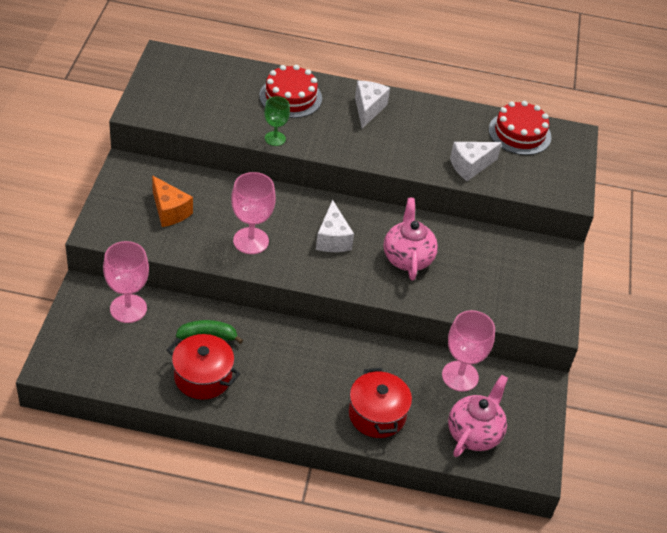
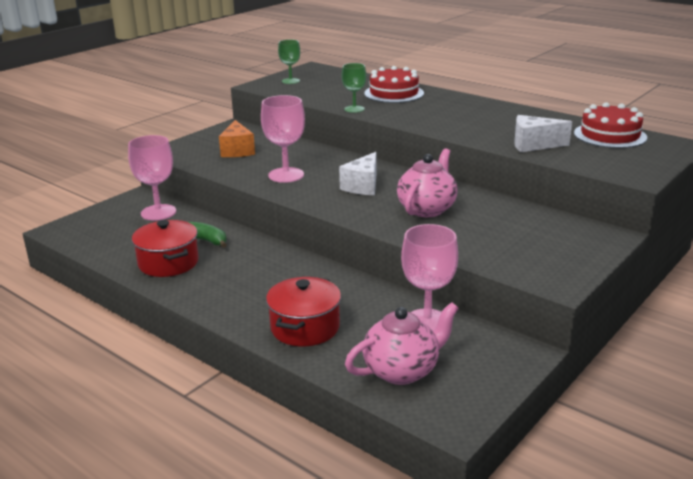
camera: 35 degrees right, 20 degrees down
(165, 93) = (290, 81): none -> green goblet
(368, 109) = (460, 106): white cheese -> none

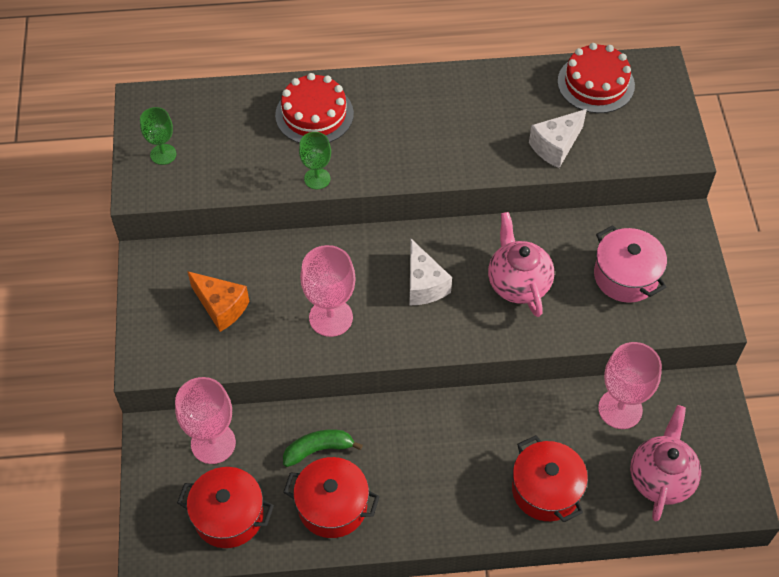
camera: 45 degrees left, 30 degrees up
(114, 238) = (228, 516): none -> red pot
(515, 237) = (625, 276): none -> pink pot

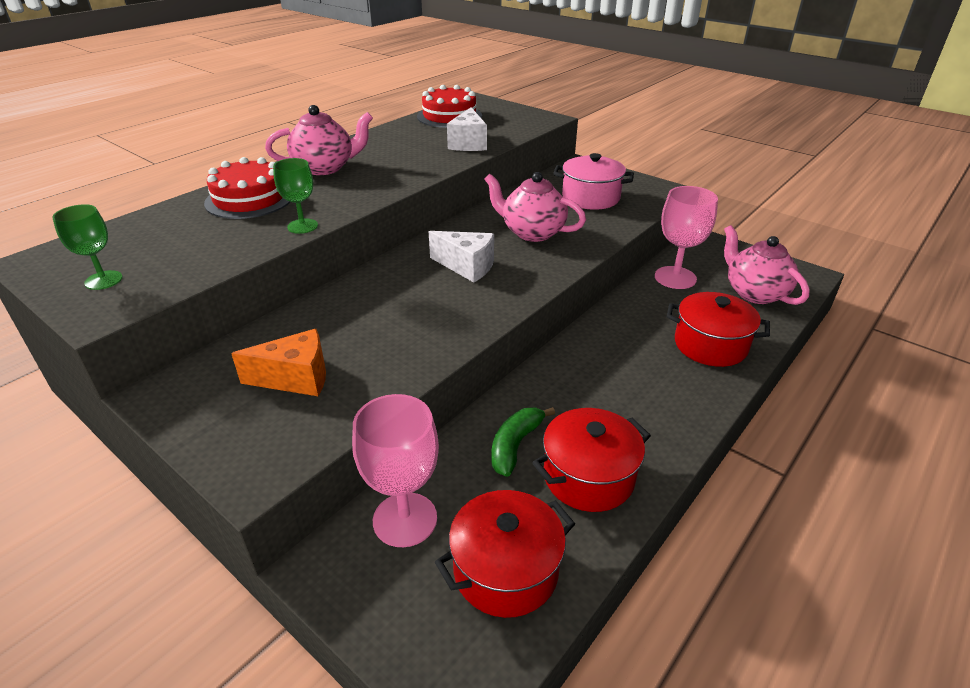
camera: 45 degrees left, 20 degrees down
(331, 317) = (418, 324): pink goblet -> none
(404, 104) = (325, 168): none -> pink teapot

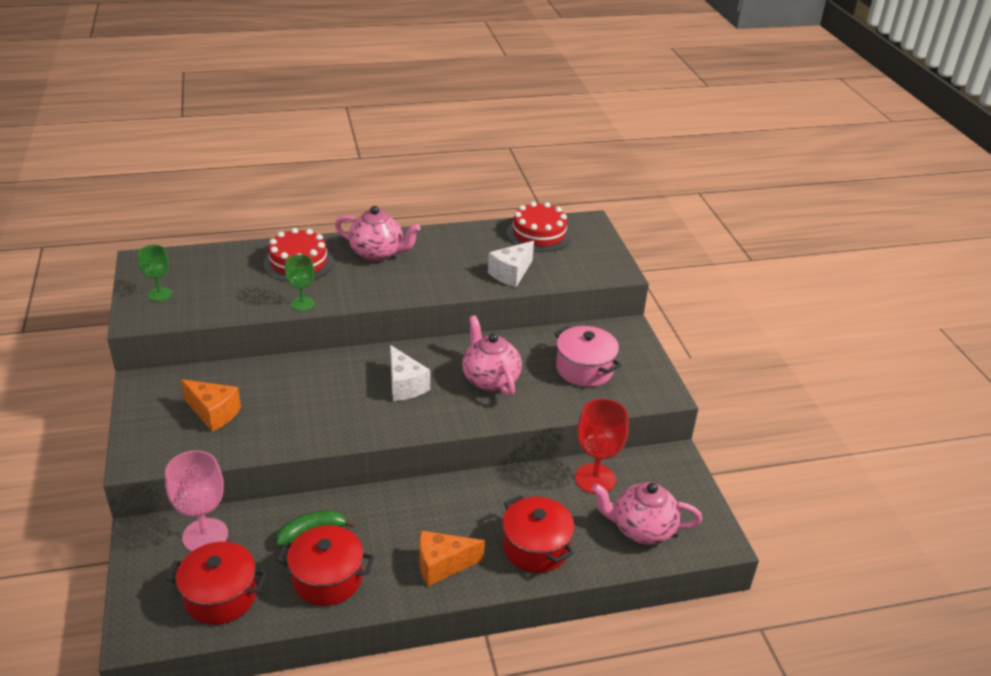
camera: 35 degrees right, 0 degrees up
(666, 401) = (442, 565): none -> orange cheese
(675, 278) = (595, 479): pink goblet -> red goblet
(754, 293) = (641, 529): pink teapot -> pink teapot turned 90 degrees counterclockwise

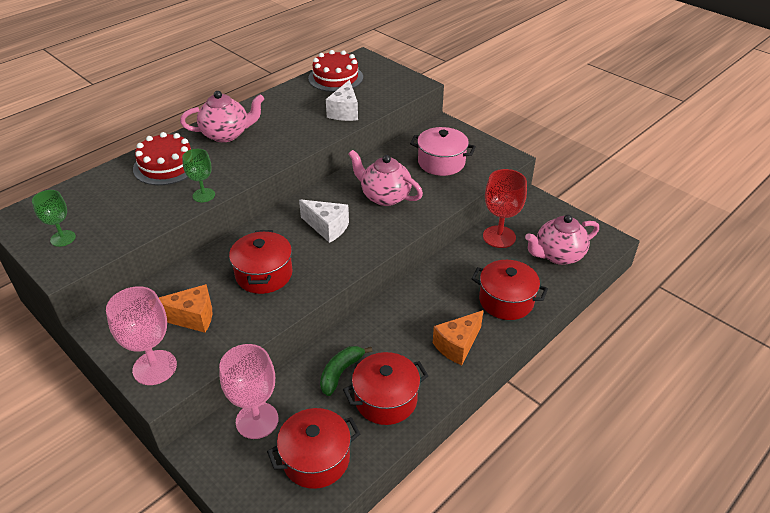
camera: 30 degrees left, 5 degrees up
(148, 441) = (154, 367): none -> pink goblet
(307, 403) = (264, 274): none -> red pot

